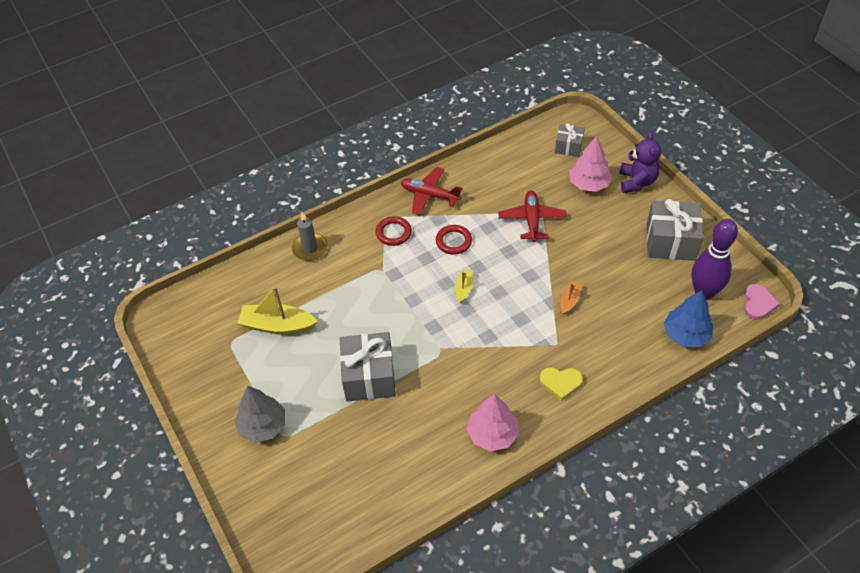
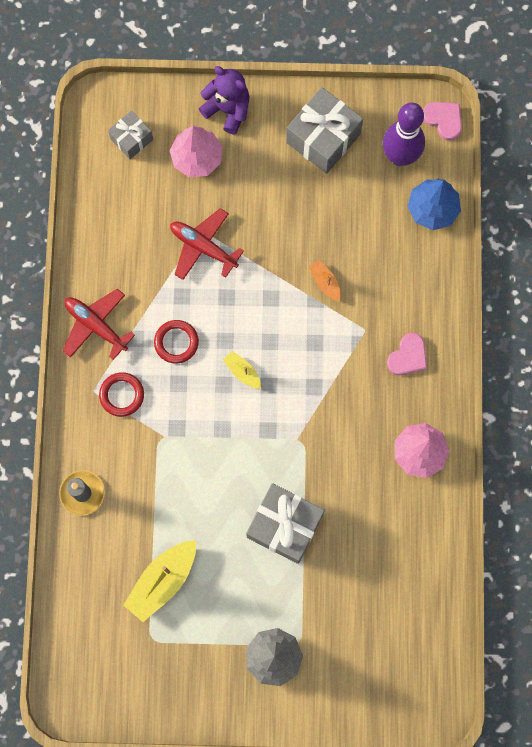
camera: 60 degrees left, 25 degrees up
(430, 195) = (96, 326): red plane -> red plane turned 75 degrees clockwise
(560, 383) = (408, 356): yellow heart -> pink heart

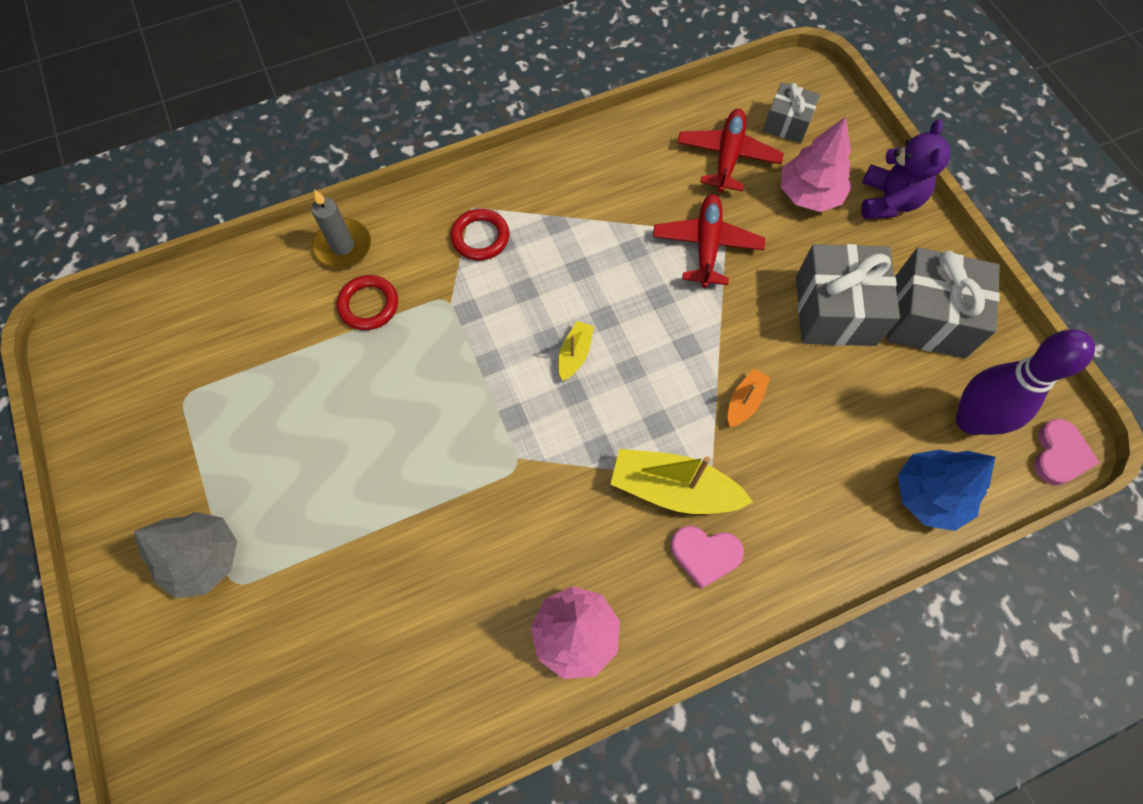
camera: 65 degrees right, 10 degrees down
(96, 326) = (550, 179): red plane -> red plane (727, 157)
(162, 581) = (264, 377): yellow boat -> yellow boat (673, 489)
(176, 342) = (573, 266): red ring -> red ring (368, 305)
(284, 526) = (393, 494): grey gift -> grey gift (835, 310)

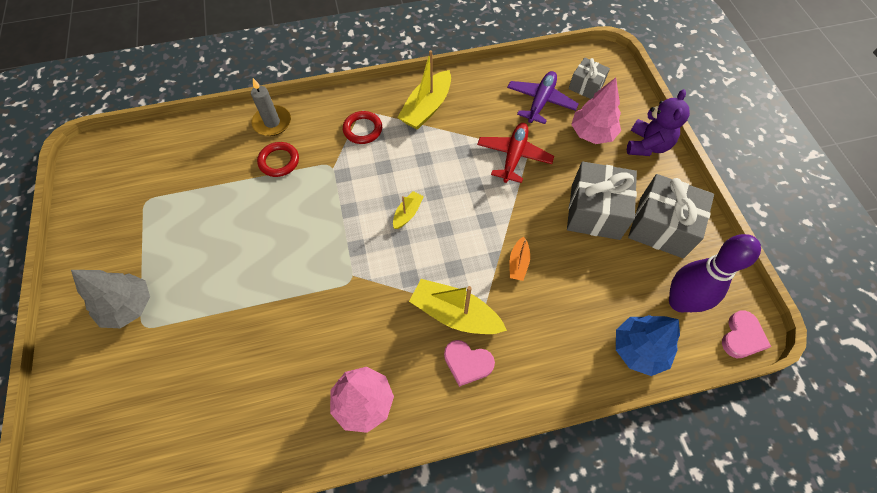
camera: 10 degrees right, 5 degrees down
(566, 190) = (426, 108): none -> yellow boat
(727, 157) = (540, 102): red plane -> purple plane
(744, 402) = (518, 263): orange boat -> orange boat turned 150 degrees clockwise

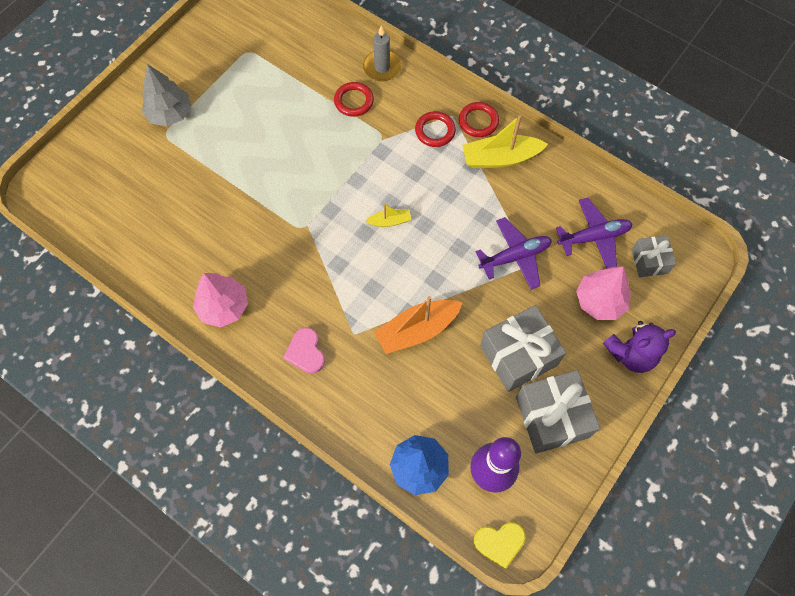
camera: 50 degrees right, 5 degrees up
(384, 99) = (478, 121): none -> red ring
(455, 314) = (336, 316): yellow boat -> none
(514, 156) = (515, 257): red plane -> purple plane
(518, 263) = (417, 330): orange boat -> orange boat, size x1.92
(742, 337) = (499, 543): pink heart -> yellow heart

